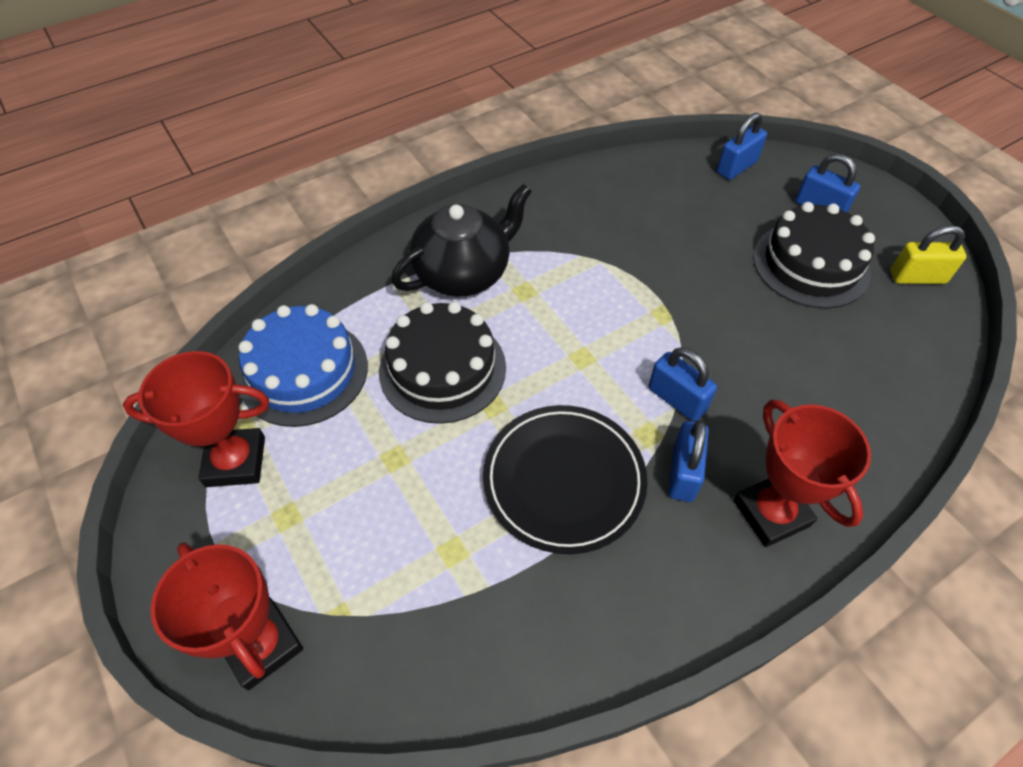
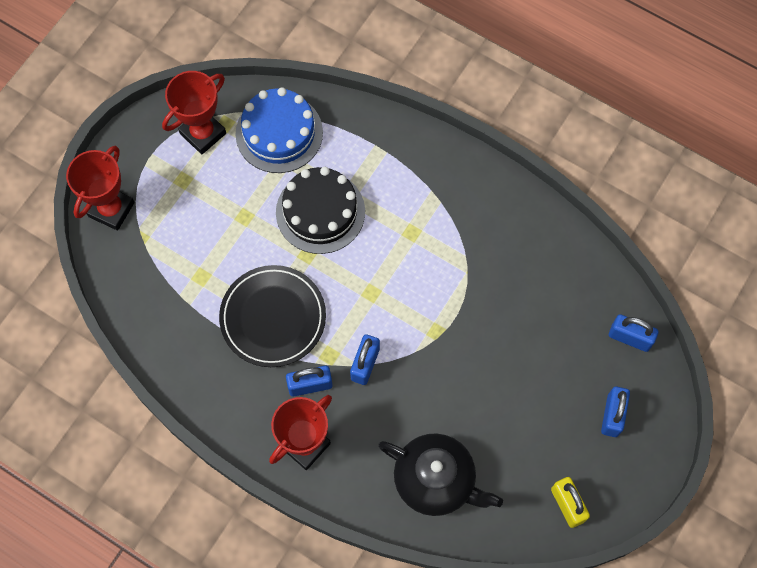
camera: 65 degrees right, 15 degrees up
(235, 461) = (203, 133): red trophy -> red trophy turned 75 degrees clockwise
(464, 273) = (408, 186): black teapot -> black teapot (436, 480)
(811, 264) = (540, 422): black cake -> none

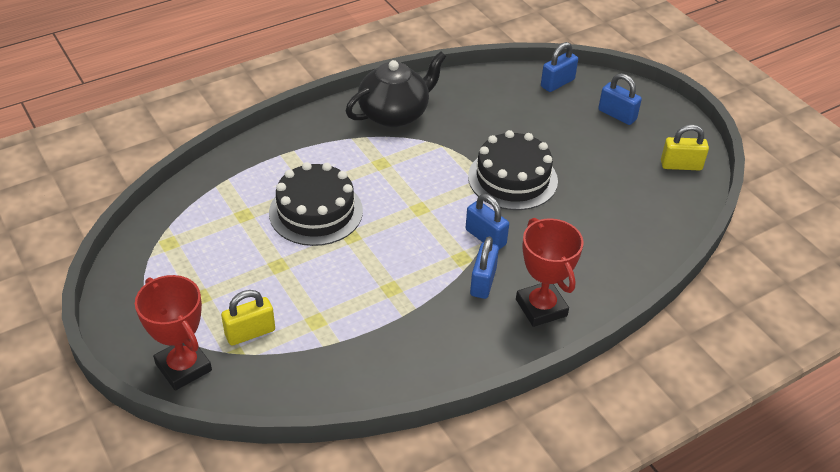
camera: 65 degrees left, 25 degrees down
(166, 236) = (250, 332): none -> yellow padlock
(203, 133) = (164, 263): red trophy -> none
(273, 317) = (397, 283): black plate -> none
(279, 133) = (213, 210): blue cake -> none
(436, 480) = (621, 233): black teapot -> black teapot (395, 114)
(456, 355) = (512, 178): none -> black cake

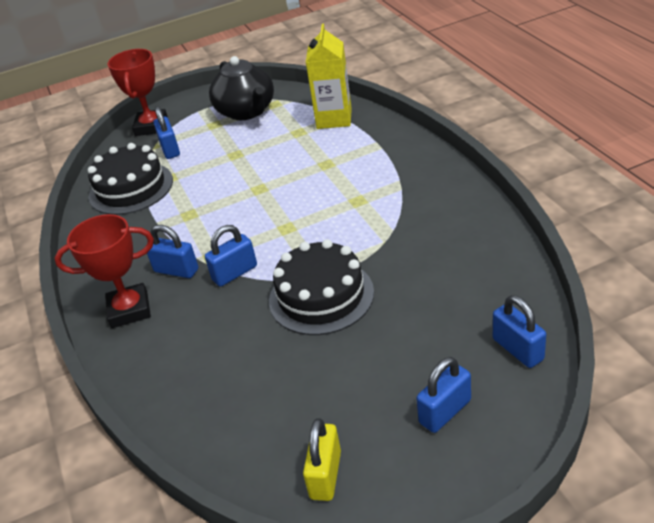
camera: 105 degrees right, 5 degrees down
(183, 367) = (151, 126): red trophy -> red trophy turned 60 degrees counterclockwise
(223, 187) = (334, 118): none -> yellow carton
(250, 332) = (170, 149): yellow padlock -> blue padlock
(316, 212) = (294, 167): black cake -> black cake (131, 188)
(395, 114) = (440, 206): black teapot -> black teapot (246, 111)

